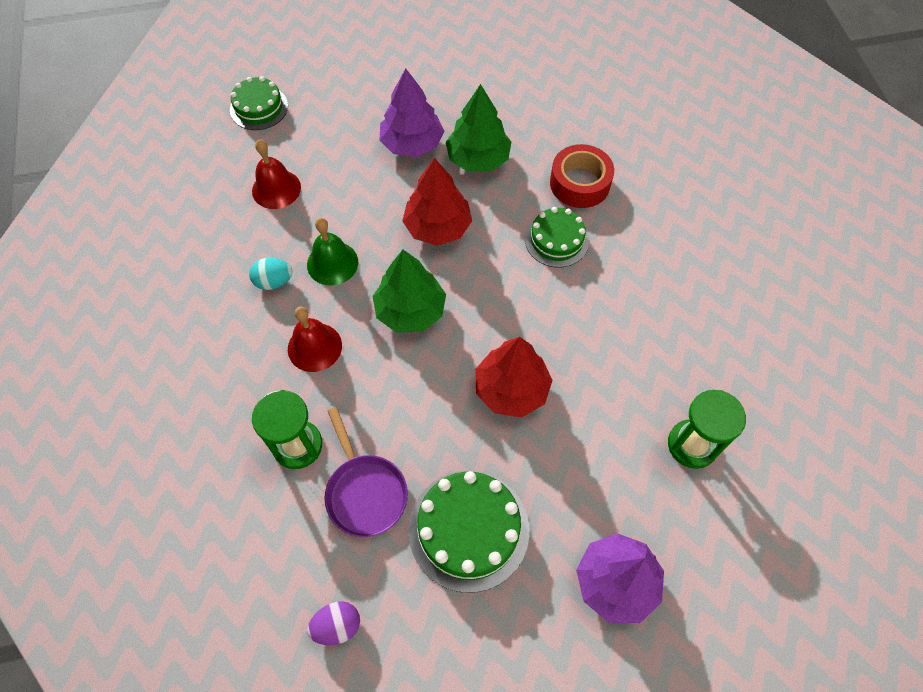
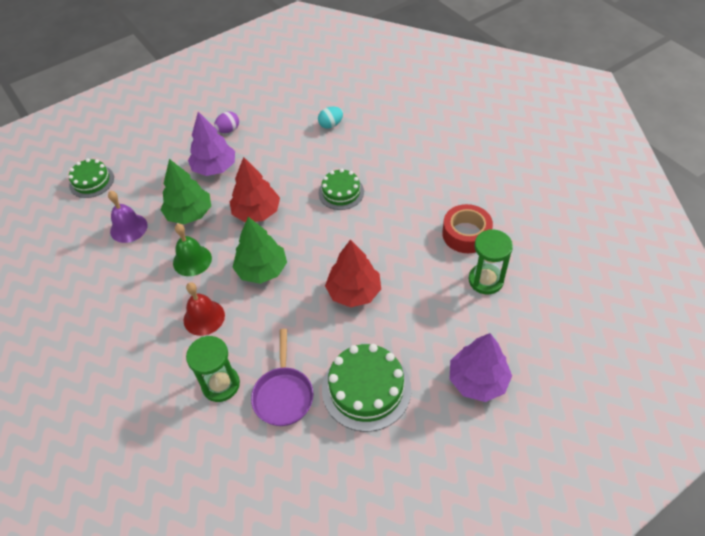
camera: 20 degrees left, 10 degrees down
(274, 282) = (154, 287): turquoise egg -> turquoise egg (331, 125)
(276, 189) = (128, 228): red bell -> purple bell
(337, 625) = (304, 488): purple egg -> purple egg (228, 130)
(365, 492) = (283, 395): purple pan -> purple pan turned 45 degrees clockwise
(478, 158) = (265, 162): green tree -> green tree (189, 213)
(579, 183) = (340, 154): red tape -> red tape (466, 234)

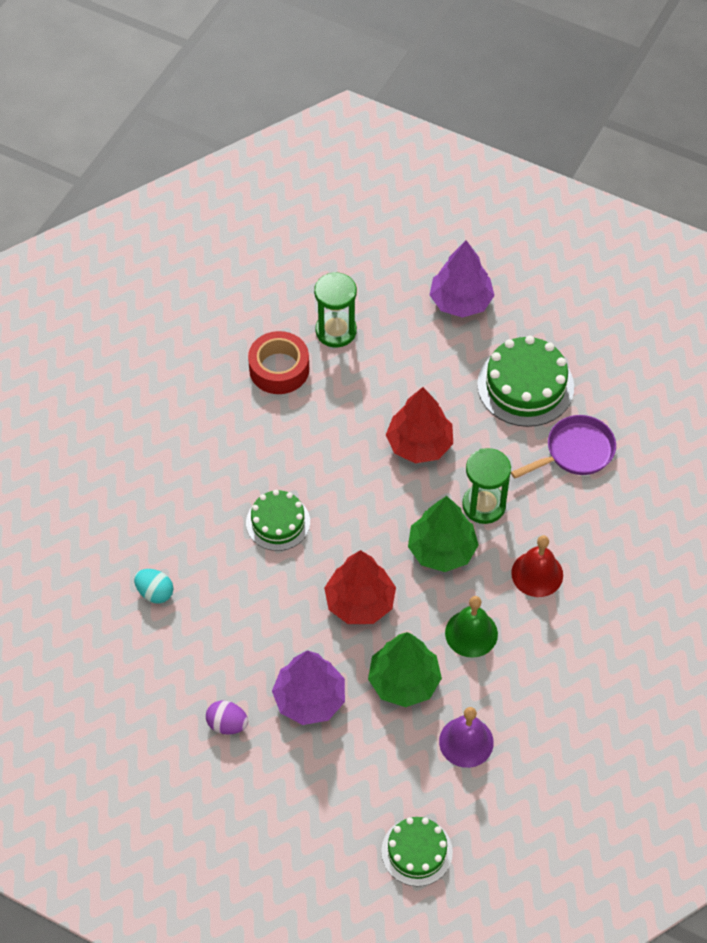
camera: 120 degrees left, 5 degrees up
(221, 384) = (600, 512): green hourglass -> green hourglass (484, 505)

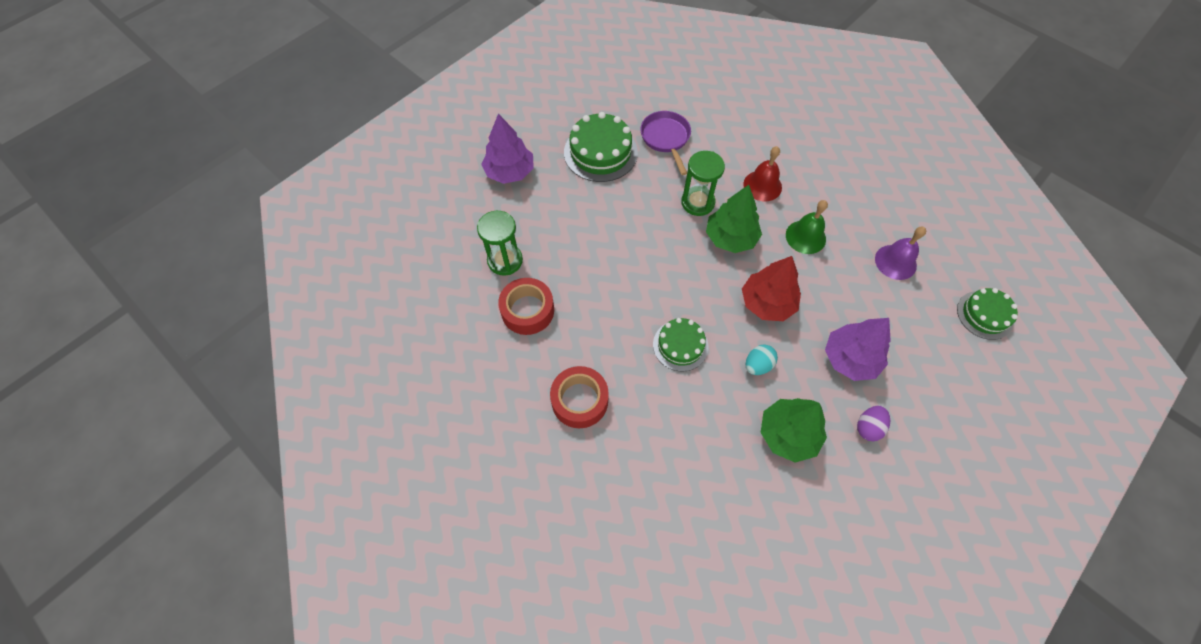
camera: 75 degrees left, 5 degrees up
(155, 593) = (730, 461): turquoise egg -> turquoise egg (758, 365)
(187, 442) = (579, 400): none -> red tape
(404, 681) = (841, 289): green tree -> green tree (788, 434)
(419, 444) = (632, 229): red tree -> none

